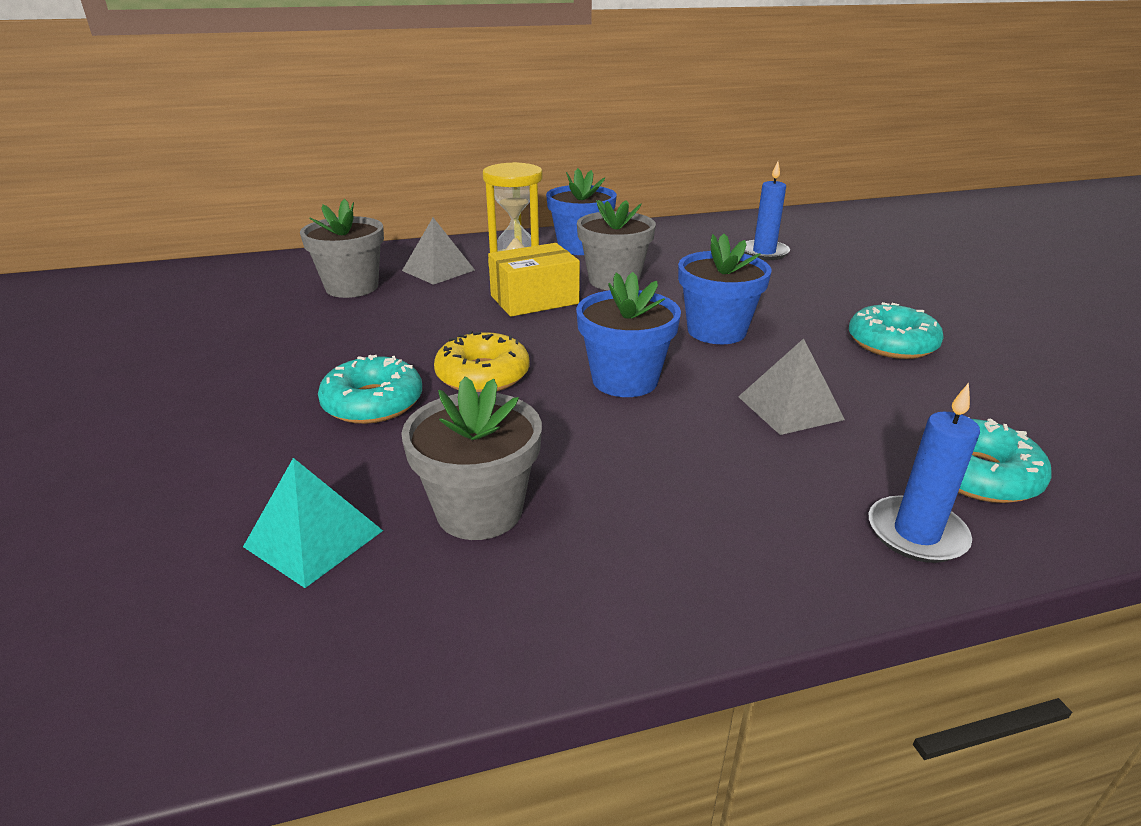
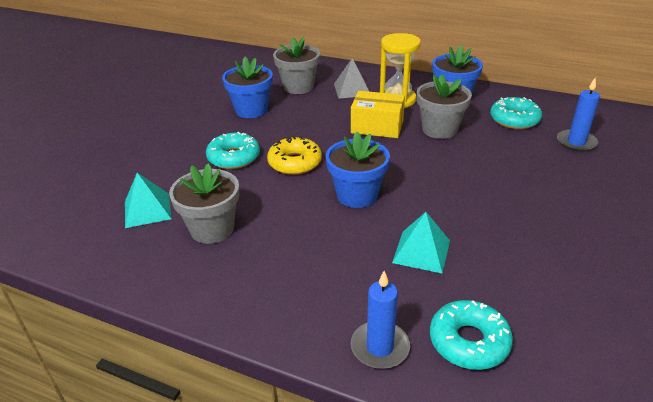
camera: 40 degrees right, 5 degrees up
(716, 331) = (452, 187): blue flower pot -> blue flower pot (251, 110)
(789, 408) = (421, 251): grey pyramid -> turquoise pyramid
(891, 343) = (558, 243): turquoise donut -> turquoise donut (514, 120)

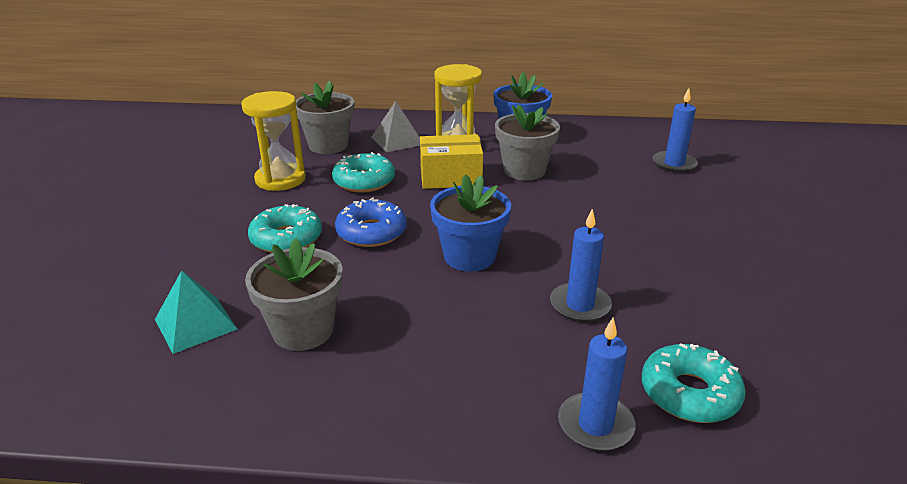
camera: 20 degrees left, 5 degrees down
(251, 110) = (280, 179): blue flower pot -> yellow hourglass
(295, 163) = (371, 232): yellow donut -> blue donut
(421, 251) = (580, 305): turquoise pyramid -> blue candle
(514, 120) = (598, 150): turquoise donut -> turquoise donut (364, 181)

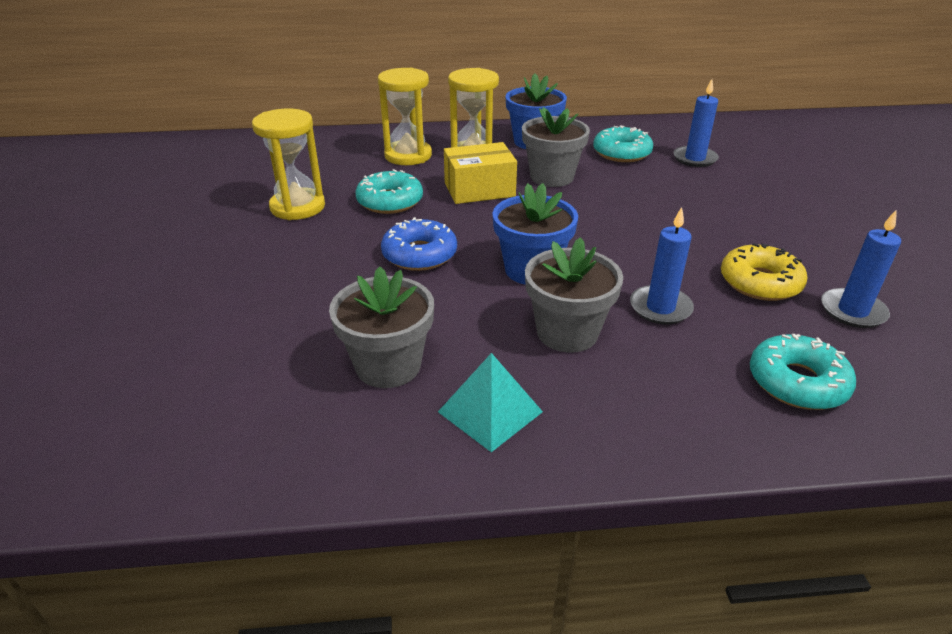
camera: 10 degrees left, 5 degrees up
(195, 324) = (266, 372): turquoise pyramid -> turquoise pyramid (490, 411)
(286, 238) = (330, 270): turquoise donut -> turquoise donut (621, 153)
(328, 145) = (336, 166): grey flower pot -> grey flower pot (567, 332)
(397, 140) = (408, 155): grey pyramid -> yellow hourglass
(595, 425) = (722, 425): blue candle -> blue candle (852, 311)
(691, 291) = (760, 282): none -> yellow donut

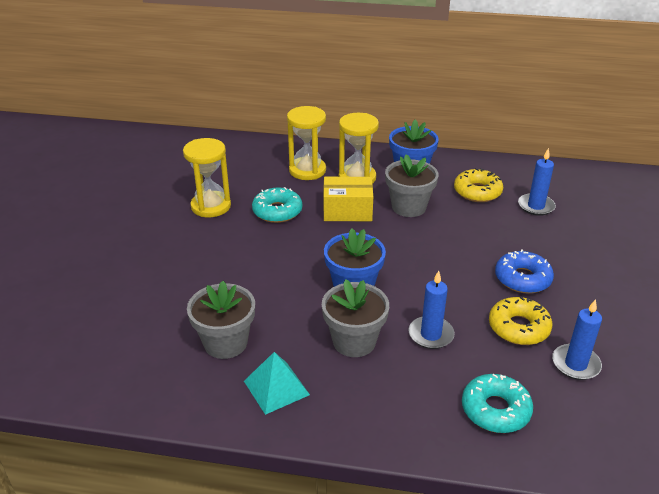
camera: 15 degrees right, 0 degrees up
(419, 254) = (280, 261): blue donut -> blue donut (522, 279)
(621, 153) = (477, 192): turquoise donut -> yellow donut

